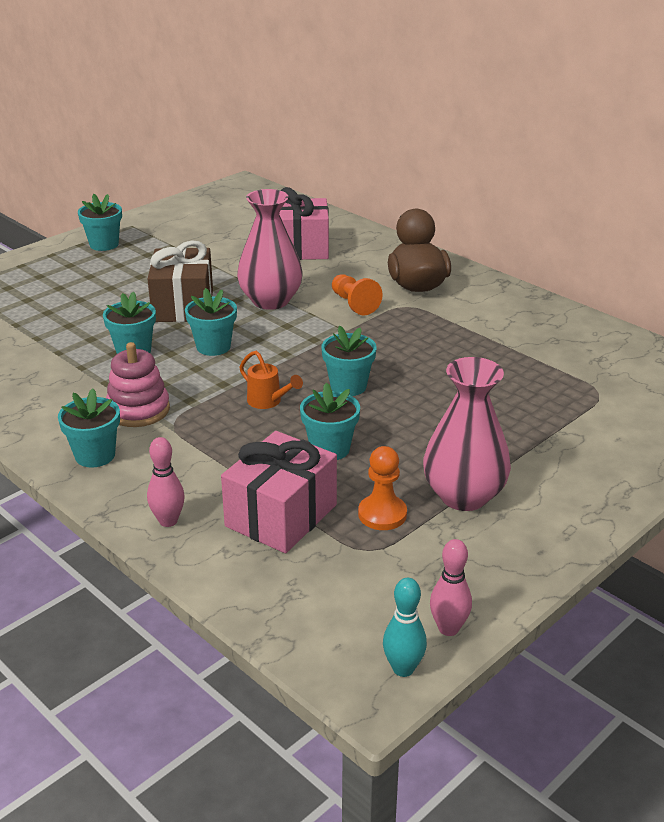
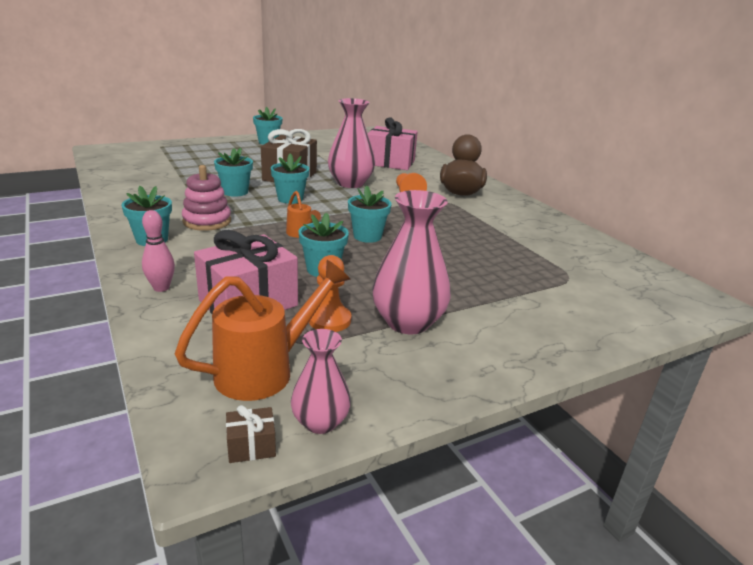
camera: 15 degrees right, 5 degrees down
(359, 590) = (265, 370): none -> orange watering can
(403, 669) = (251, 446): turquoise bowling pin -> brown gift
(448, 628) = (320, 422): pink bowling pin -> pink vase

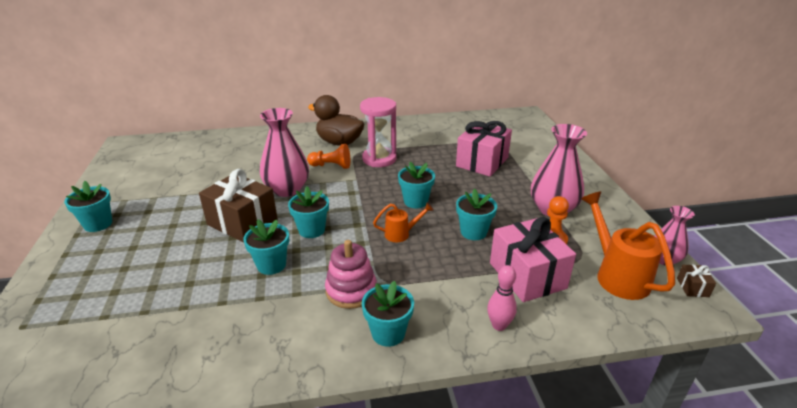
camera: 70 degrees left, 5 degrees up
(390, 162) = (241, 158): pink gift -> pink gift (482, 162)
(443, 213) = (379, 159): none -> pink hourglass

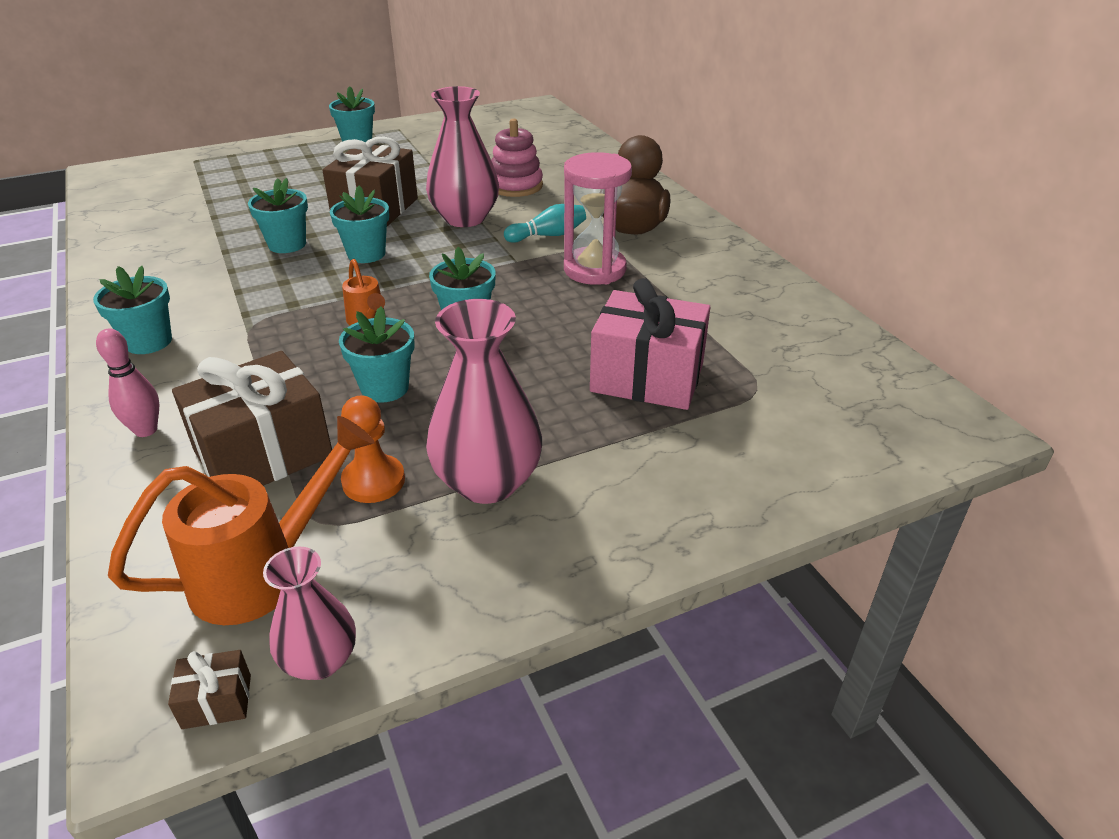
camera: 75 degrees right, 5 degrees up
(331, 166) = (548, 235): orange pawn -> turquoise bowling pin
(351, 290) = (234, 303): pink stacking toy -> pink stacking toy (515, 186)
(527, 275) = (263, 453): pink gift -> brown gift

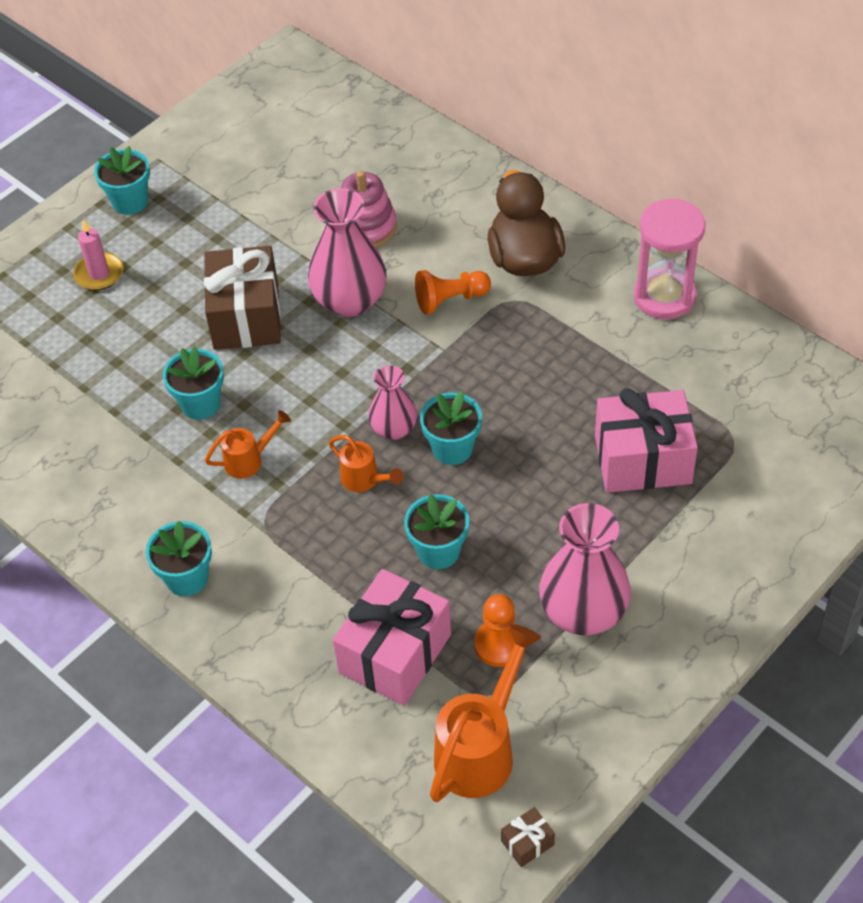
camera: 20 degrees left, 15 degrees up
(146, 430) = (279, 669): pink bowling pin -> none
(263, 453) = (395, 653): brown gift -> pink gift
(286, 284) = (249, 460): none -> orange watering can
(296, 167) = (99, 274): none -> pink candle
(320, 660) = (569, 791): pink vase -> pink vase (394, 429)
(366, 254) = (291, 390): turquoise flower pot -> none
(548, 235) = (450, 300): turquoise bowling pin -> orange pawn
(594, 270) = (524, 336): pink hourglass -> pink hourglass (664, 296)

